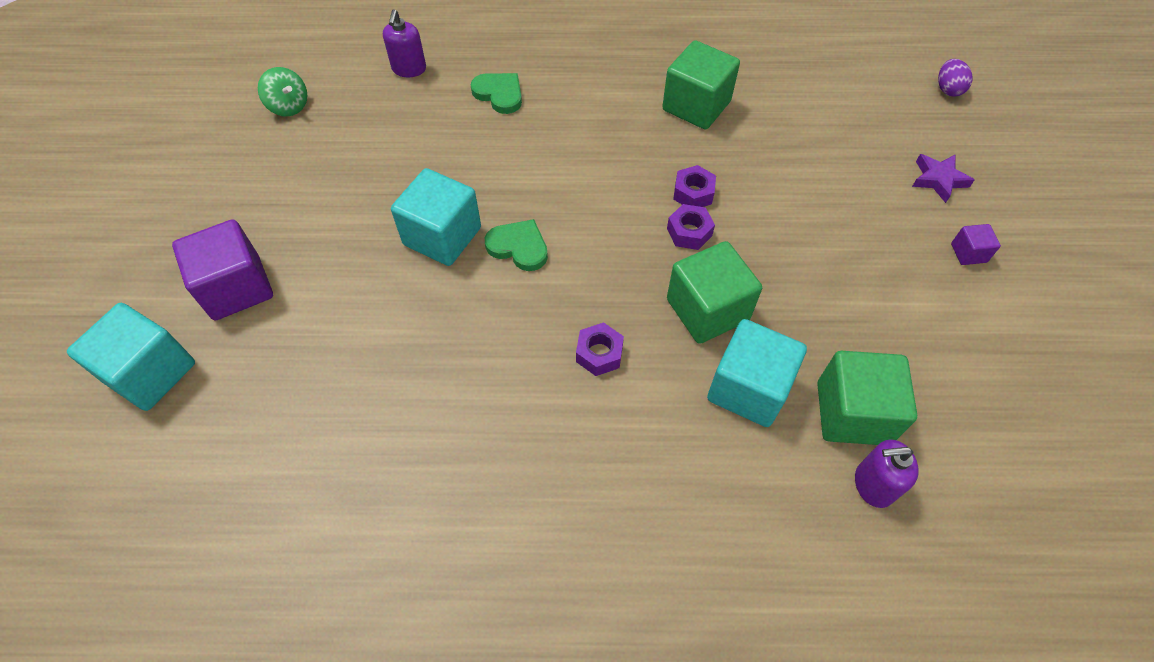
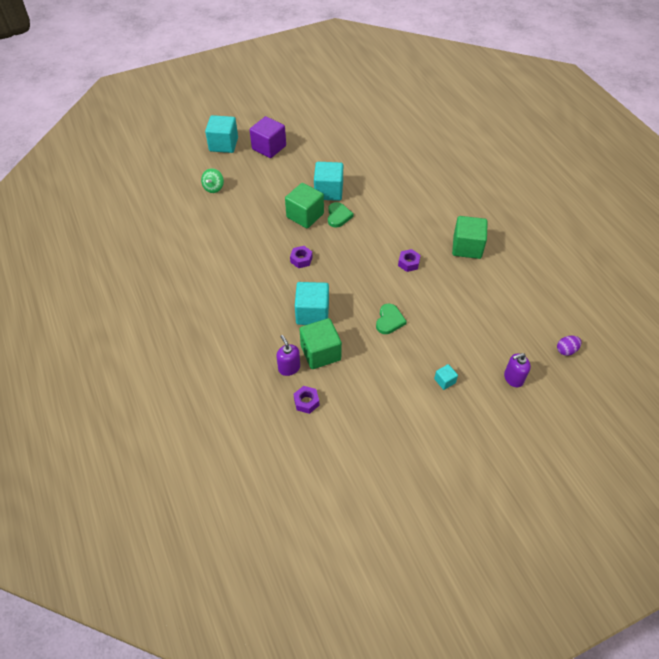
camera: 65 degrees right, 5 degrees down
(289, 106) = (364, 119): green spinning top -> green spinning top (213, 188)
(409, 69) = (412, 143): purple soap dispenser -> purple soap dispenser (513, 378)
(499, 94) = (420, 177): green heart -> green heart (389, 320)
(689, 232) = (384, 269): purple nut -> purple nut (306, 402)
(707, 310) = (344, 288): green cube -> green cube (305, 215)
(938, 180) = (488, 359): purple star -> none
(968, 253) = (444, 381): purple cube -> turquoise cube

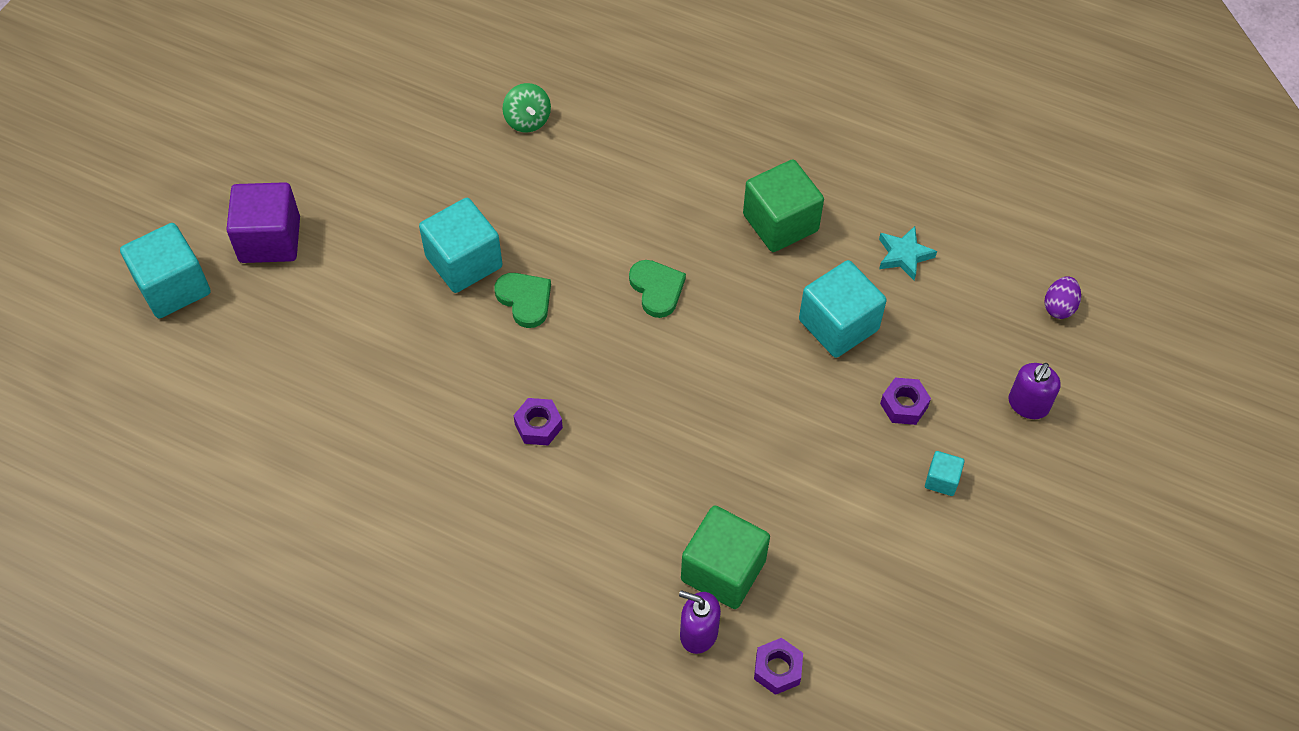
camera: 40 degrees left, 5 degrees up
(213, 188) = (243, 390): green spinning top -> green spinning top (527, 120)
(305, 215) = (466, 337): green cube -> none
(312, 313) = (647, 510): turquoise cube -> turquoise cube (838, 325)
(389, 320) = (776, 436): green heart -> green heart (657, 289)
(408, 263) = (717, 313): purple nut -> purple nut (904, 405)
(510, 289) = (904, 255): none -> turquoise star

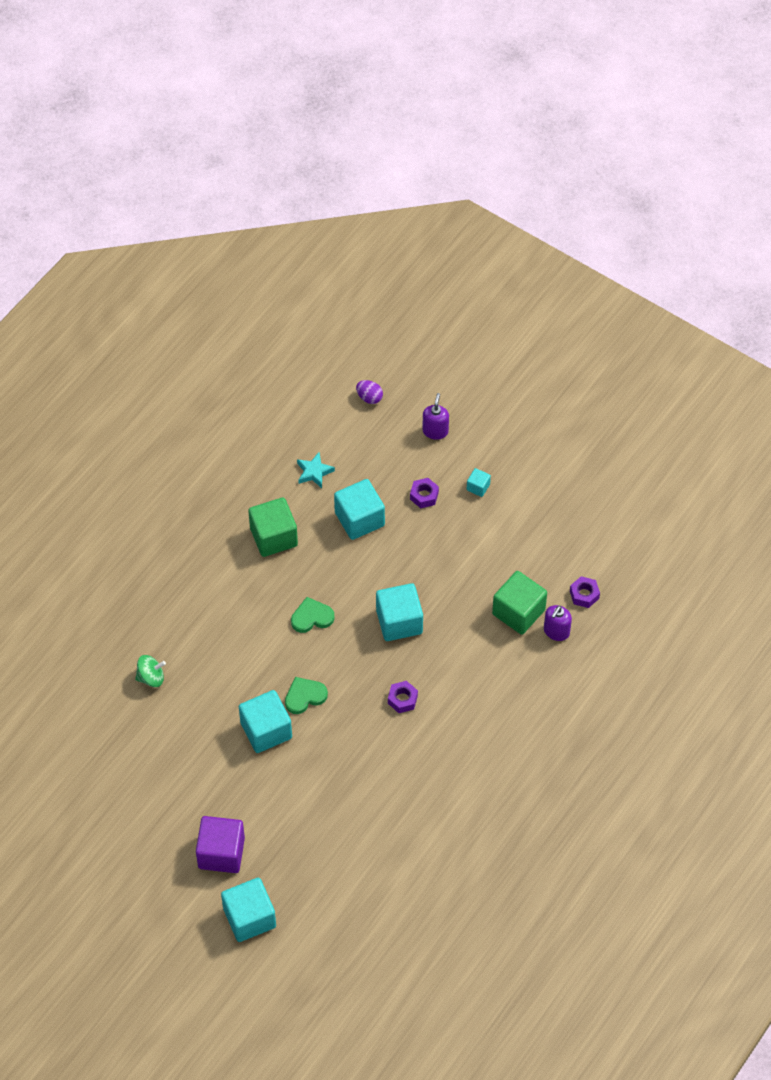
camera: 80 degrees left, 0 degrees up
(671, 402) = (399, 621): none -> turquoise cube
(1028, 404) = (435, 431): purple soap dispenser -> purple soap dispenser turned 120 degrees counterclockwise

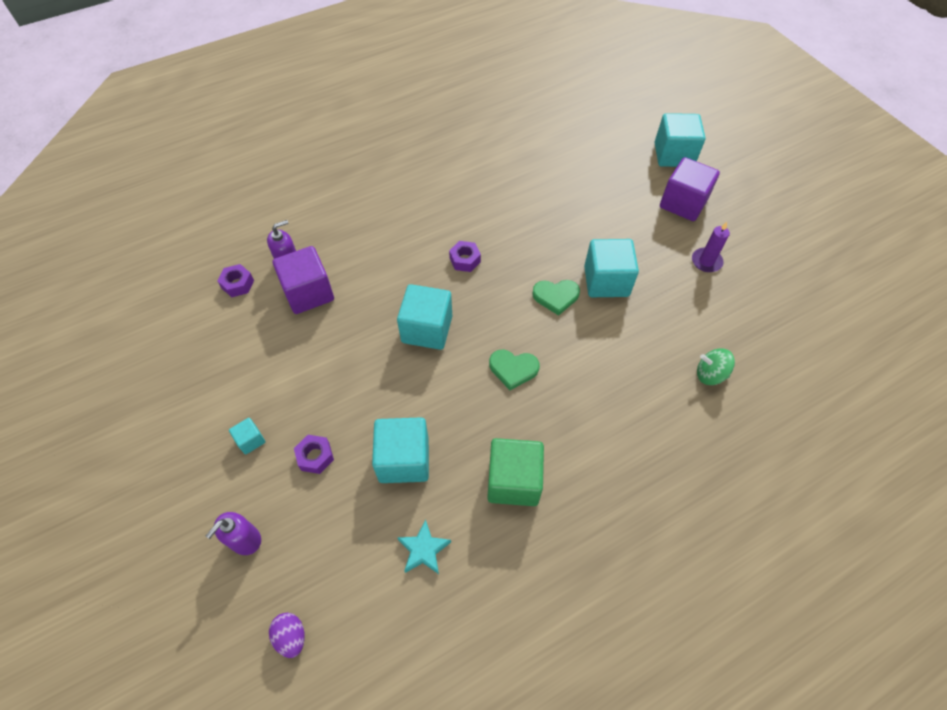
camera: 155 degrees left, 0 degrees up
(181, 790) = (706, 261): none -> purple candle
(518, 612) = (308, 293): green cube -> purple cube

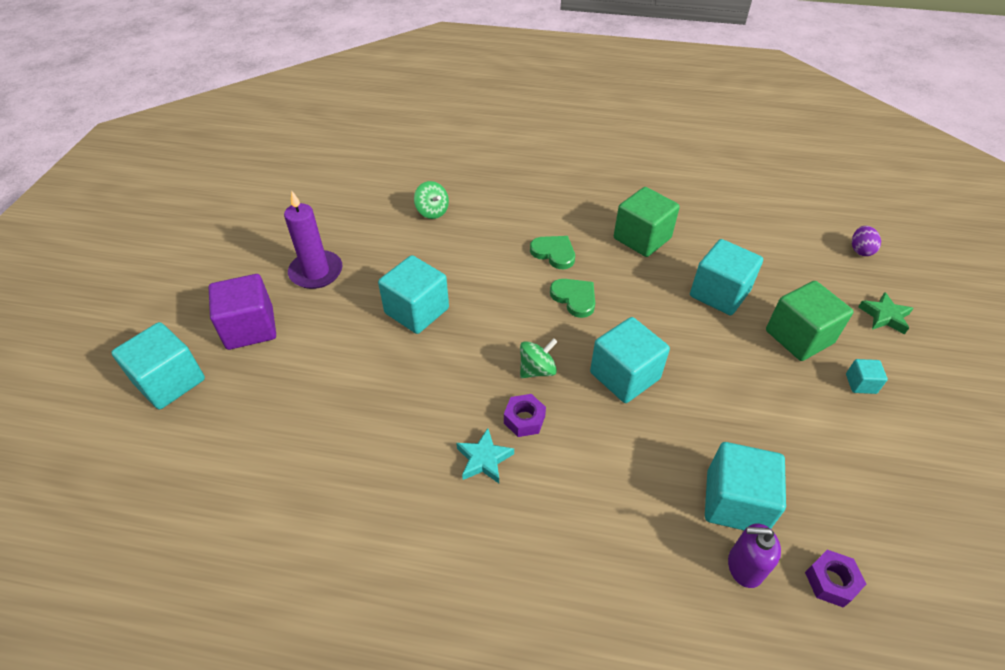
camera: 140 degrees left, 10 degrees down
(245, 540) = (884, 316): purple soap dispenser -> green star
(308, 293) = (735, 502): purple cube -> turquoise cube
(315, 456) = (799, 337): purple nut -> green cube
(423, 549) = (738, 241): turquoise star -> turquoise star (484, 459)
(486, 295) = (537, 370): none -> green spinning top
(556, 296) = (475, 327): green heart -> green heart (554, 253)
(706, 261) = (316, 272): purple candle -> purple candle, size x1.55

